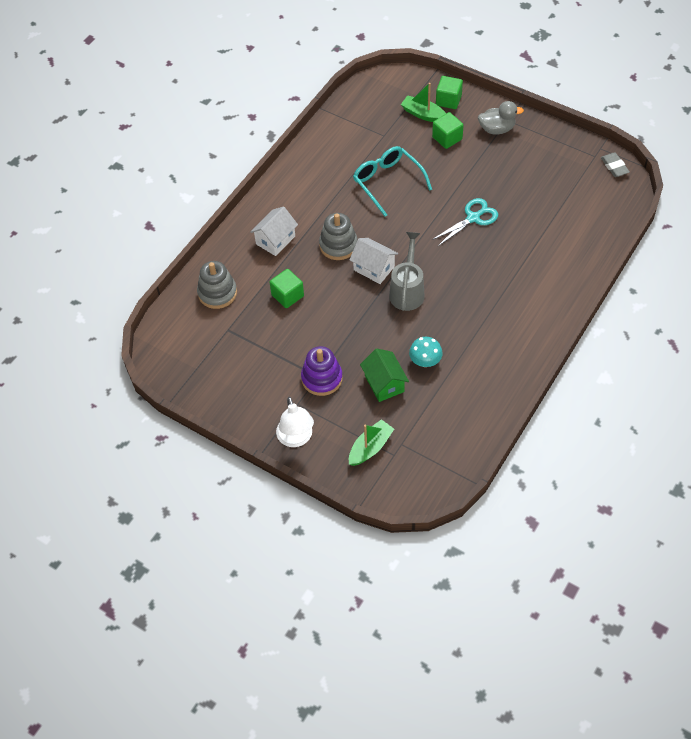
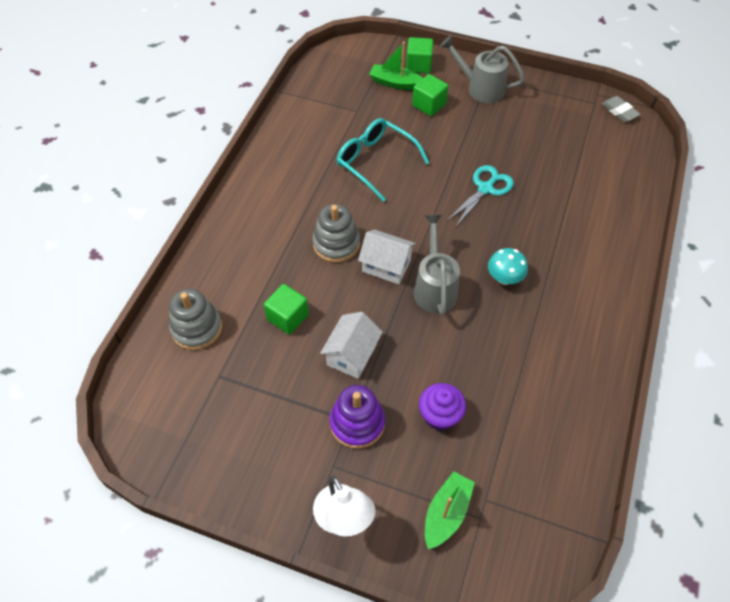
camera: 15 degrees left, 0 degrees up
(275, 240) = (257, 249): white house -> white house (352, 354)
(384, 383) = (440, 416): green house -> purple cupcake
(425, 361) = (482, 376): turquoise mushroom -> turquoise mushroom (504, 278)
(497, 129) = (480, 88): grey duck -> grey watering can

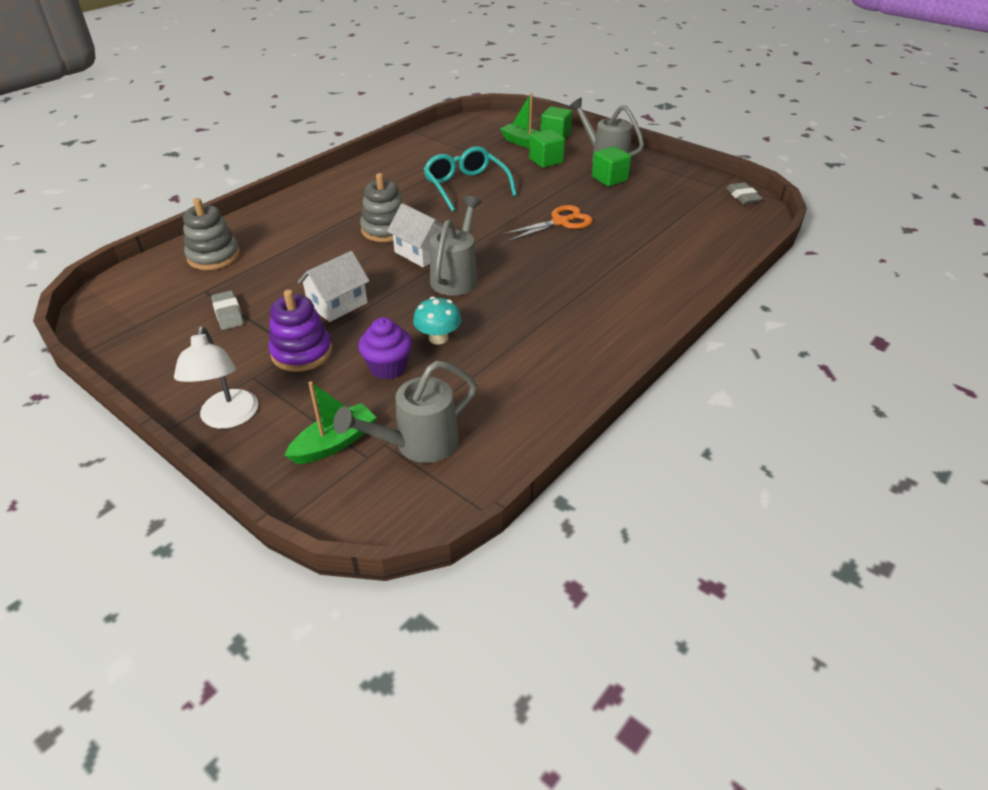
camera: 20 degrees right, 15 degrees down
(261, 398) = (228, 313): none -> grey eraser
(288, 317) = (300, 267): green cube -> green cube (609, 179)
(485, 189) = (560, 222): turquoise scissors -> orange scissors
(504, 278) = (533, 285): turquoise mushroom -> turquoise mushroom (438, 338)
(511, 490) = (418, 444): none -> grey watering can

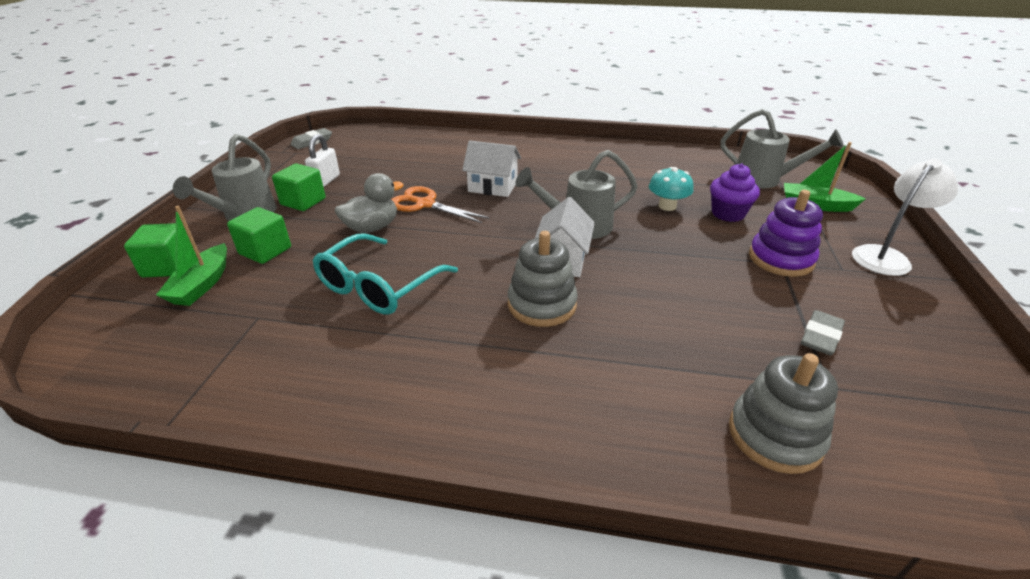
camera: 120 degrees left, 5 degrees down
(337, 304) = (702, 272): white house -> white house (492, 187)
(542, 196) = (372, 228): none -> grey duck
(642, 191) = (326, 181): none -> white padlock

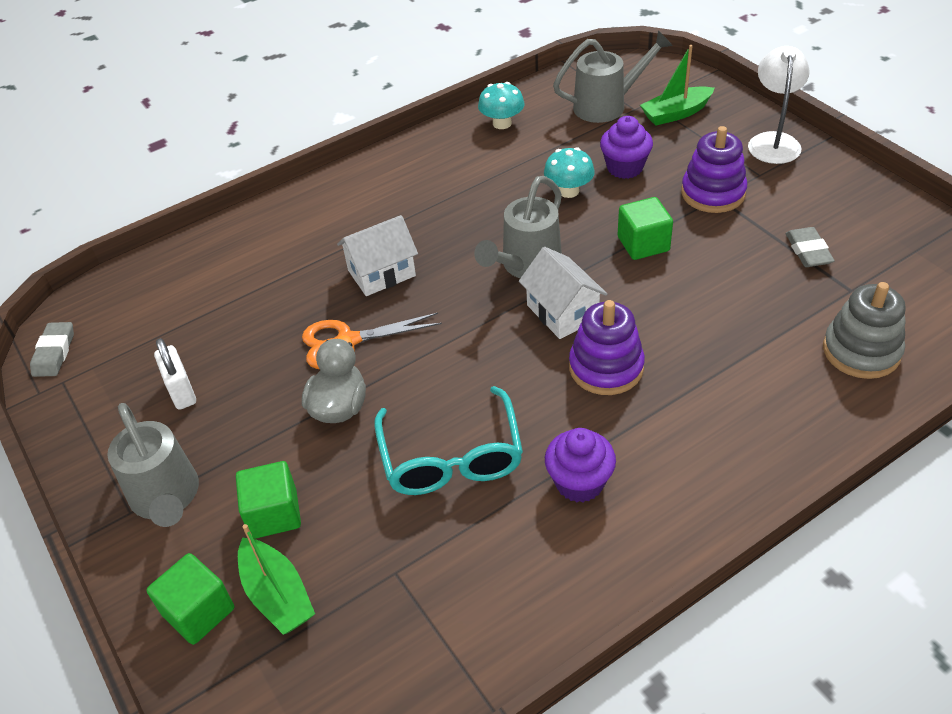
camera: 40 degrees left, 10 degrees up
(303, 202) = (205, 434): green cube -> green cube (643, 244)
(419, 352) = (579, 483): none -> purple cupcake
(542, 304) = (606, 367): grey stacking toy -> purple stacking toy
(674, 158) = (502, 123): none -> turquoise mushroom

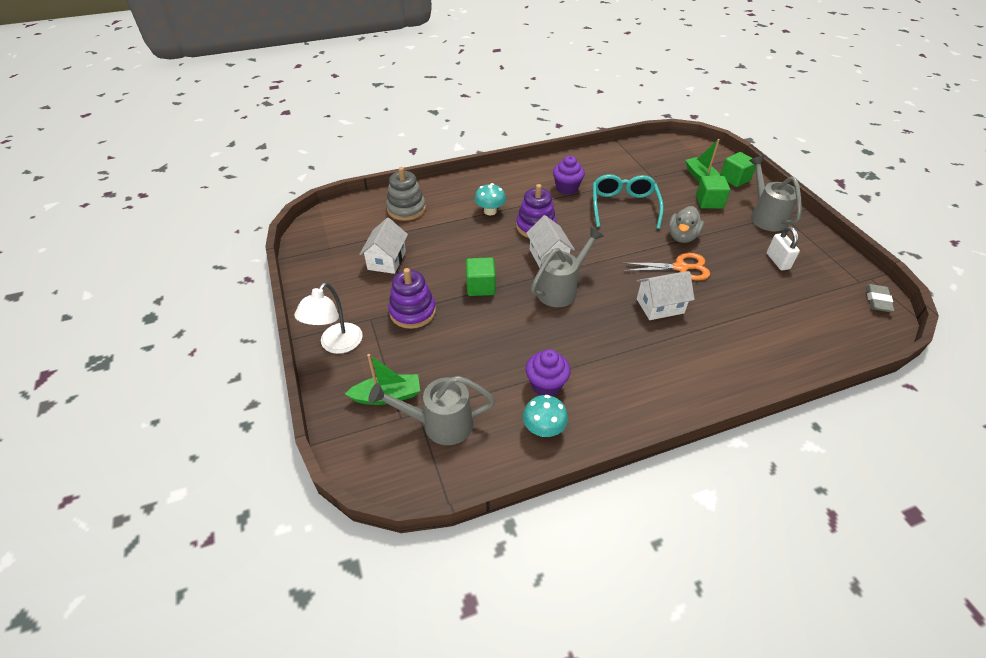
camera: 170 degrees left, 0 degrees up
(568, 191) = (512, 339): turquoise mushroom -> turquoise mushroom (490, 211)
(625, 168) = (460, 349): purple cupcake -> purple cupcake (546, 385)
(808, 251) = (387, 260): grey eraser -> white house

